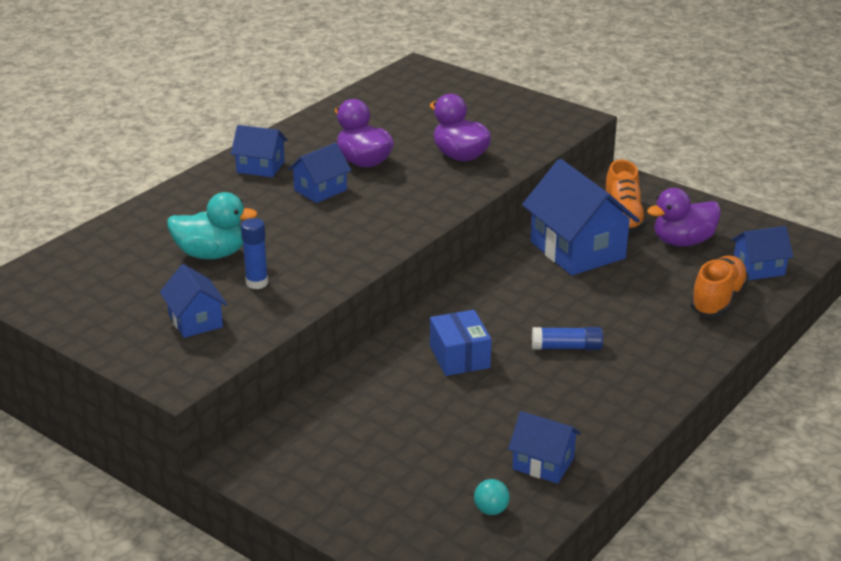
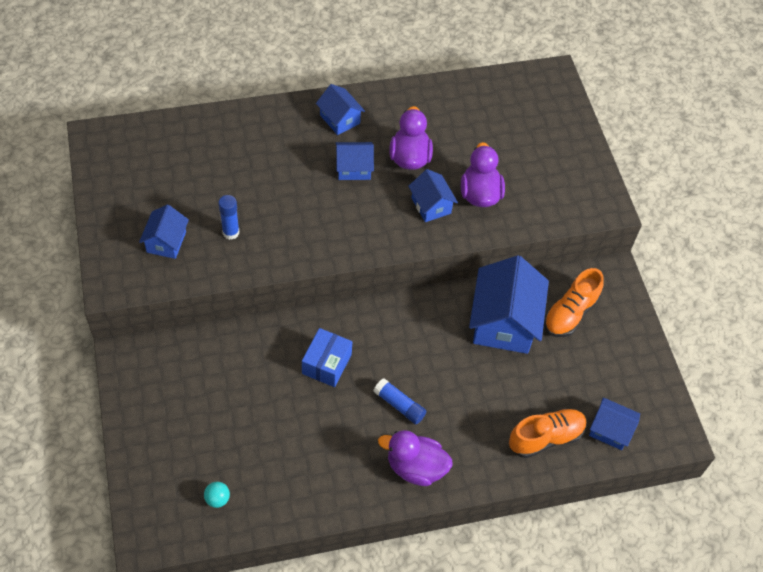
camera: 35 degrees right, 25 degrees up
(211, 254) = (231, 186): turquoise duck -> none
(543, 463) = (283, 488): blue house -> blue house (431, 205)
(682, 241) = (586, 366): purple duck -> purple duck (415, 467)

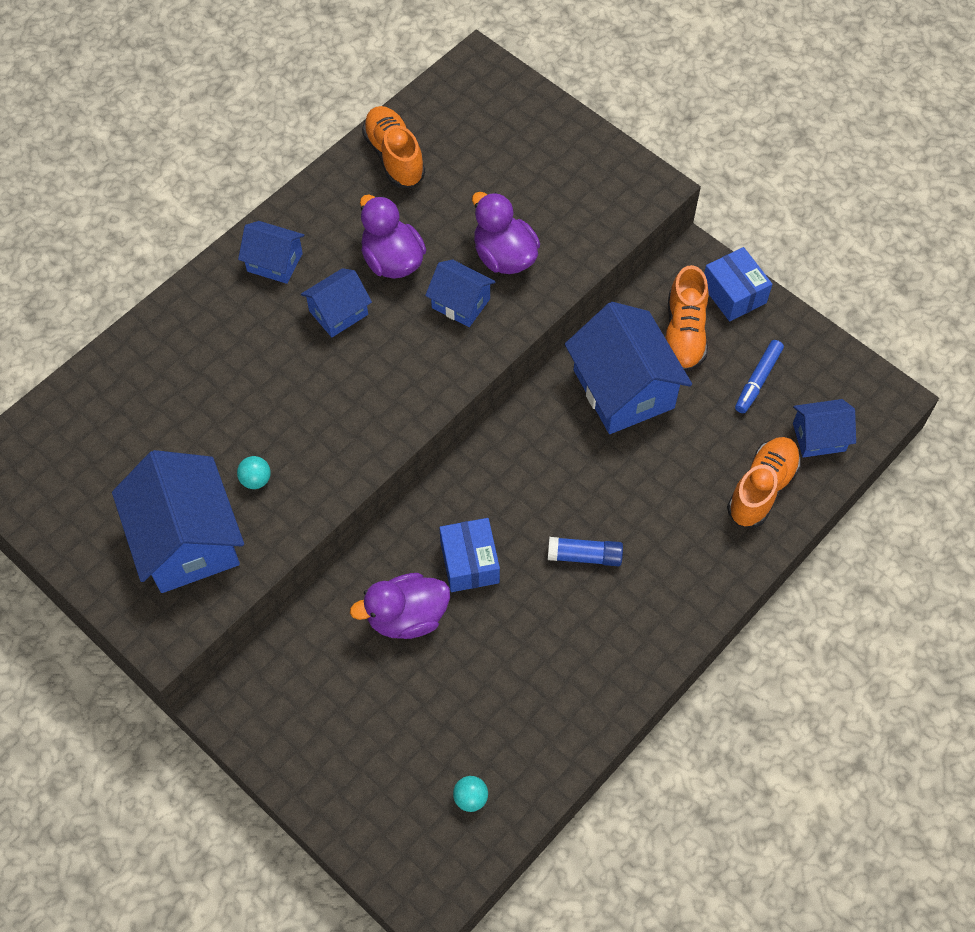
camera: 30 degrees left, 5 degrees up
(166, 242) = (187, 540): blue house -> blue house, size x1.87
(231, 232) = (256, 480): blue glue stick -> turquoise ball
(415, 467) = (654, 613): purple duck -> purple duck (407, 617)
(459, 100) = (394, 157): none -> orange shoe
(597, 370) = (758, 380): none -> blue marker
(623, 308) = (733, 294): none -> blue box

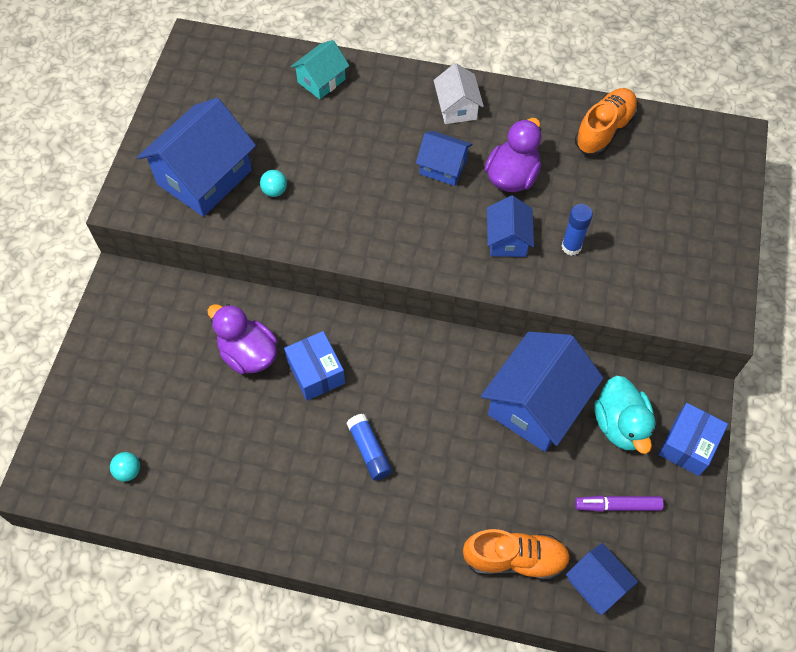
camera: 60 degrees right, 0 degrees up
(144, 366) = (321, 81): none -> turquoise house
(275, 262) = (457, 107): blue house -> white house
(469, 562) = (316, 372): blue box -> blue box turned 75 degrees counterclockwise
(504, 256) = (571, 247): purple duck -> blue glue stick
(684, 333) = (620, 425): orange shoe -> turquoise duck
(758, 380) = (618, 506): blue marker -> purple marker

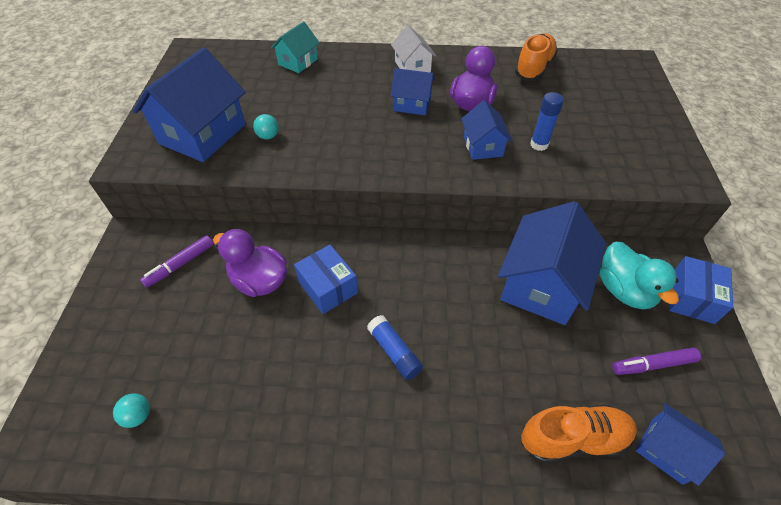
camera: 10 degrees left, 10 degrees down
(170, 322) = (180, 264): none -> purple marker

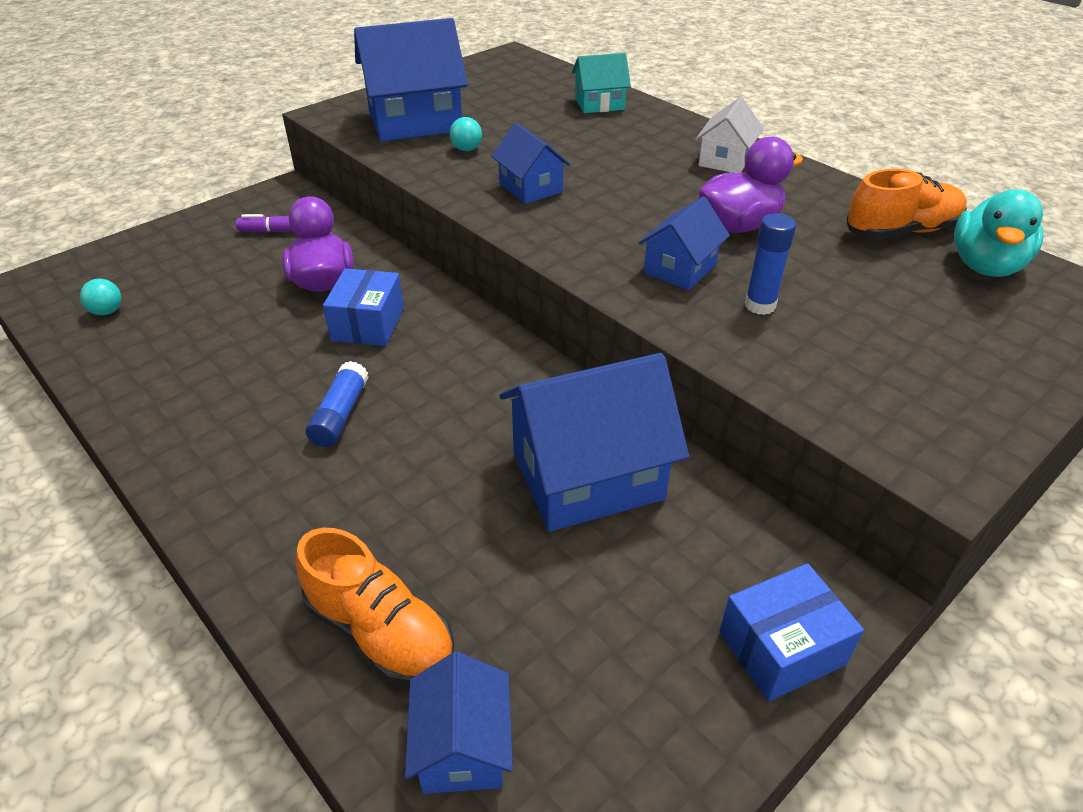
camera: 45 degrees right, 10 degrees down
(412, 104) = (662, 192): blue house -> blue house (530, 188)
(624, 290) = (689, 562): turquoise duck -> turquoise duck (985, 266)
(653, 364) = (595, 660): purple marker -> none

